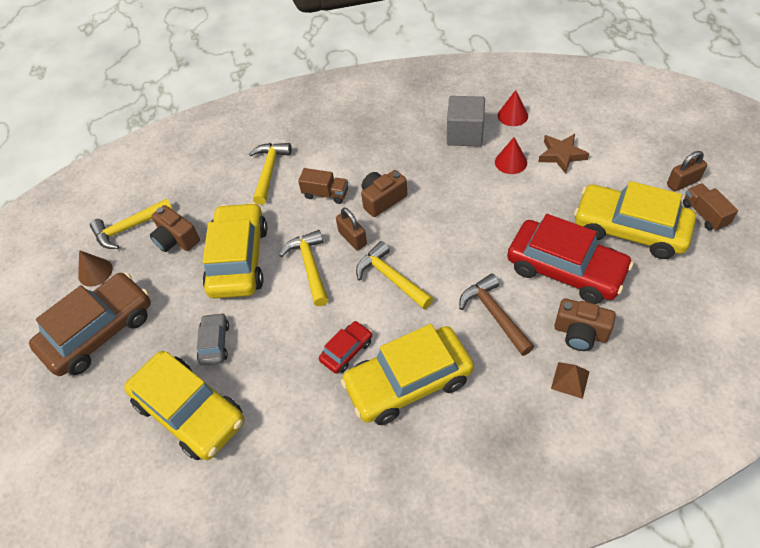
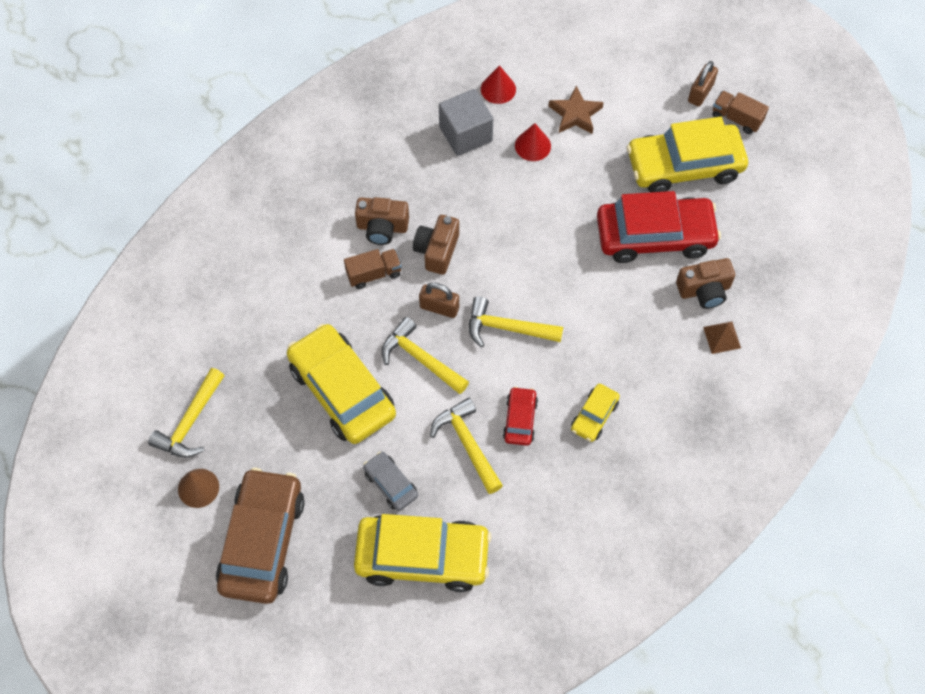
camera: 40 degrees left, 10 degrees up
(176, 239) = (256, 406): brown camera -> brown camera (382, 227)
(269, 171) = (291, 278): yellow hammer -> yellow hammer (467, 444)
(408, 382) = (594, 416): yellow car -> yellow car, size x0.47
(494, 314) = (623, 312): brown hammer -> none

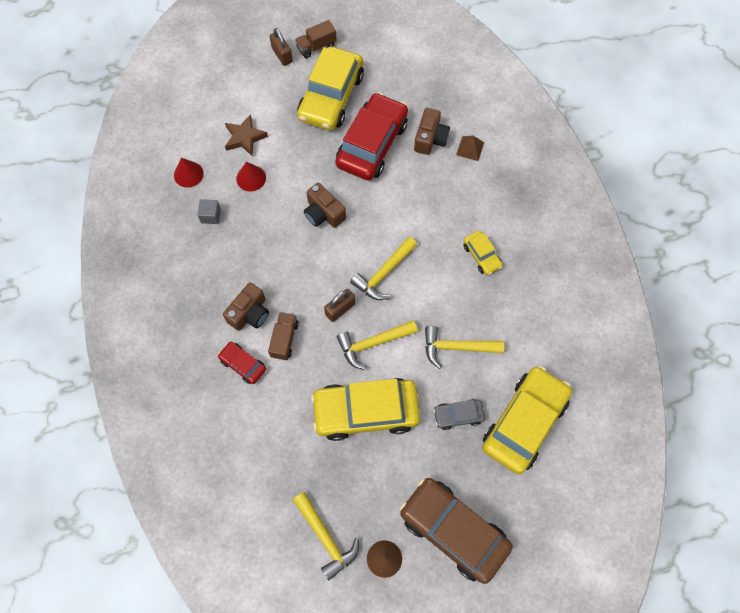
camera: 60 degrees left, 5 degrees up
(437, 250) = (293, 286): brown camera -> brown camera (323, 213)
(465, 134) = (211, 216): grey cube -> grey cube, size x0.53
(520, 419) = (457, 303): red car -> red car (243, 364)

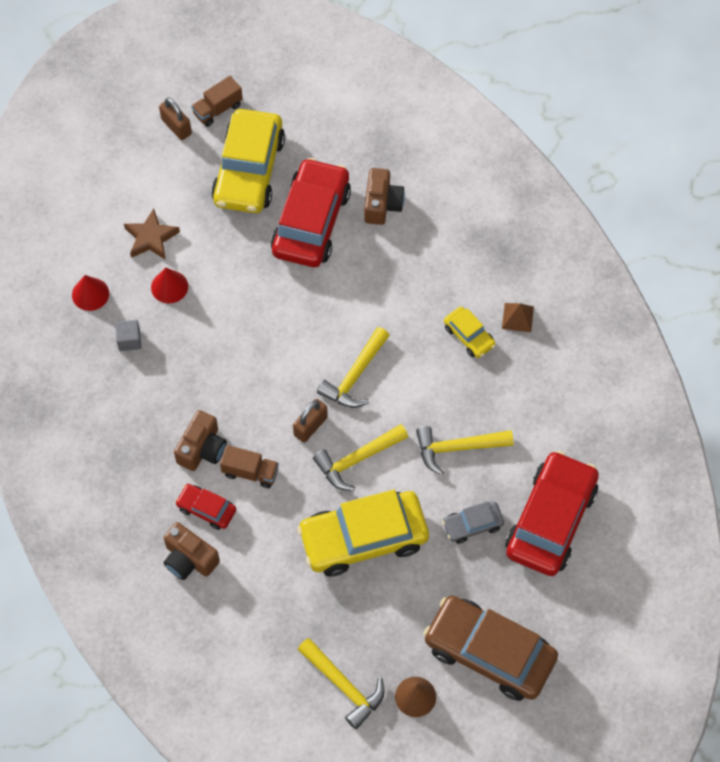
camera: 10 degrees left, 5 degrees down
(284, 339) = (250, 472): brown truck -> brown truck turned 105 degrees clockwise
(323, 213) = (268, 315): brown camera -> brown camera (189, 559)
(470, 148) = (433, 209): brown pyramid -> brown pyramid (518, 317)
(524, 422) = (550, 520): yellow car -> red car

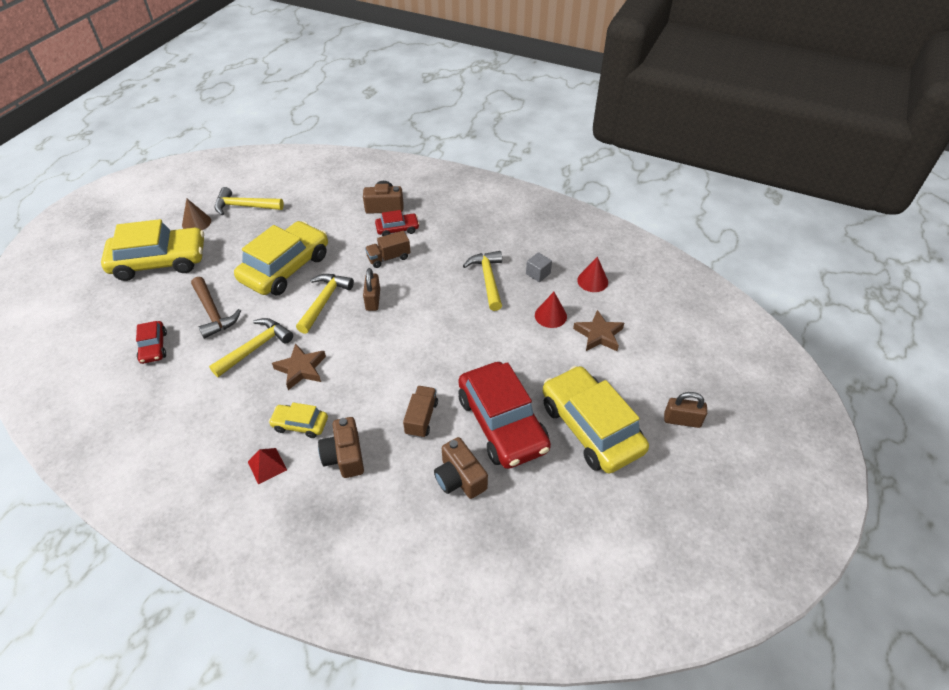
camera: 140 degrees right, 15 degrees down
(202, 449) = (430, 251): brown camera -> brown camera (344, 456)
(217, 109) = (672, 458): brown truck -> brown truck (421, 418)
(355, 376) = (368, 344): yellow hammer -> yellow hammer (488, 279)
(432, 393) = (301, 369): none -> brown star
(472, 525) = (213, 313): grey car -> brown hammer
(489, 653) = (159, 261): brown car -> yellow car
(518, 317) = (267, 465): brown pyramid -> red pyramid
(550, 520) = (154, 347): red car -> red car, size x0.47

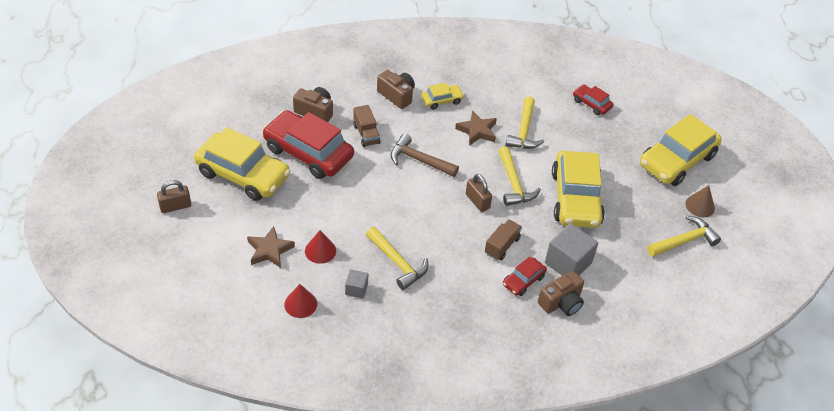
camera: 145 degrees right, 0 degrees up
(213, 313) = (583, 141): brown hammer -> brown hammer (419, 160)
(267, 465) = (438, 74): red pyramid -> none
(350, 227) = (568, 263): none -> grey cube

